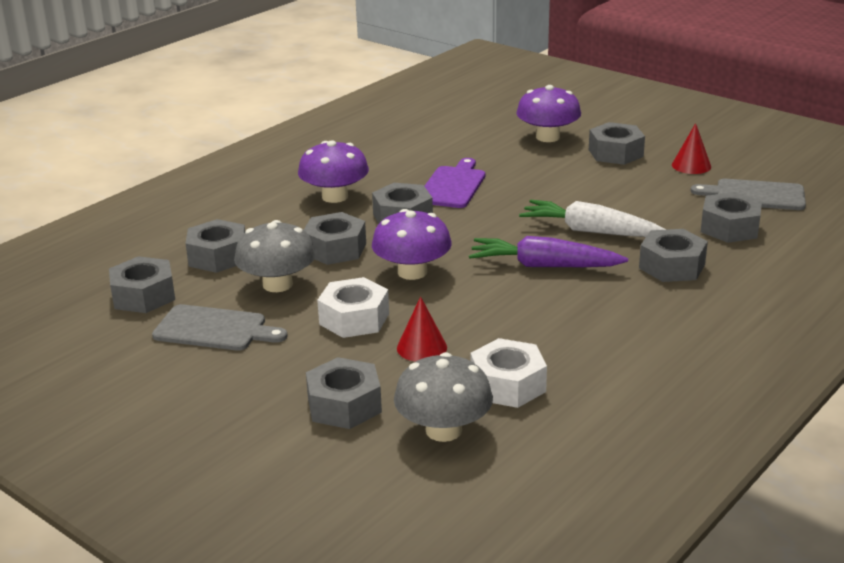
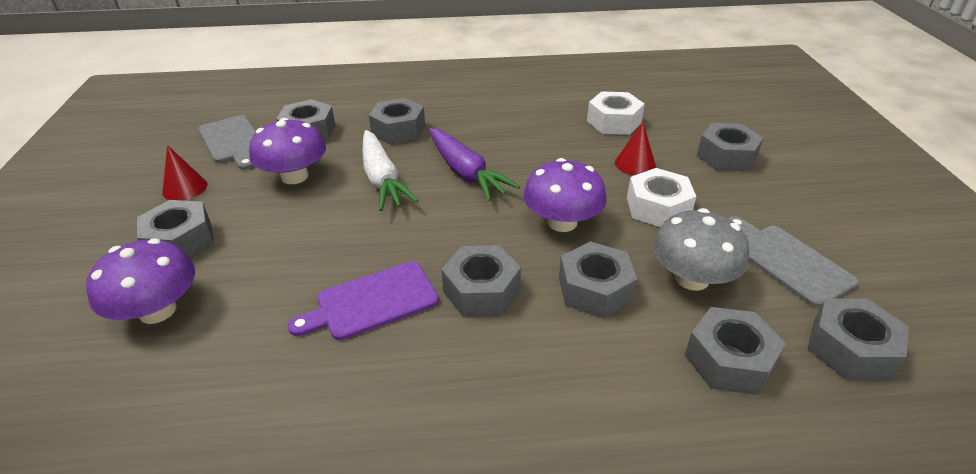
camera: 135 degrees left, 10 degrees up
(335, 197) = (502, 378): purple mushroom -> purple mushroom (294, 176)
(443, 430) = (680, 120): grey mushroom -> none

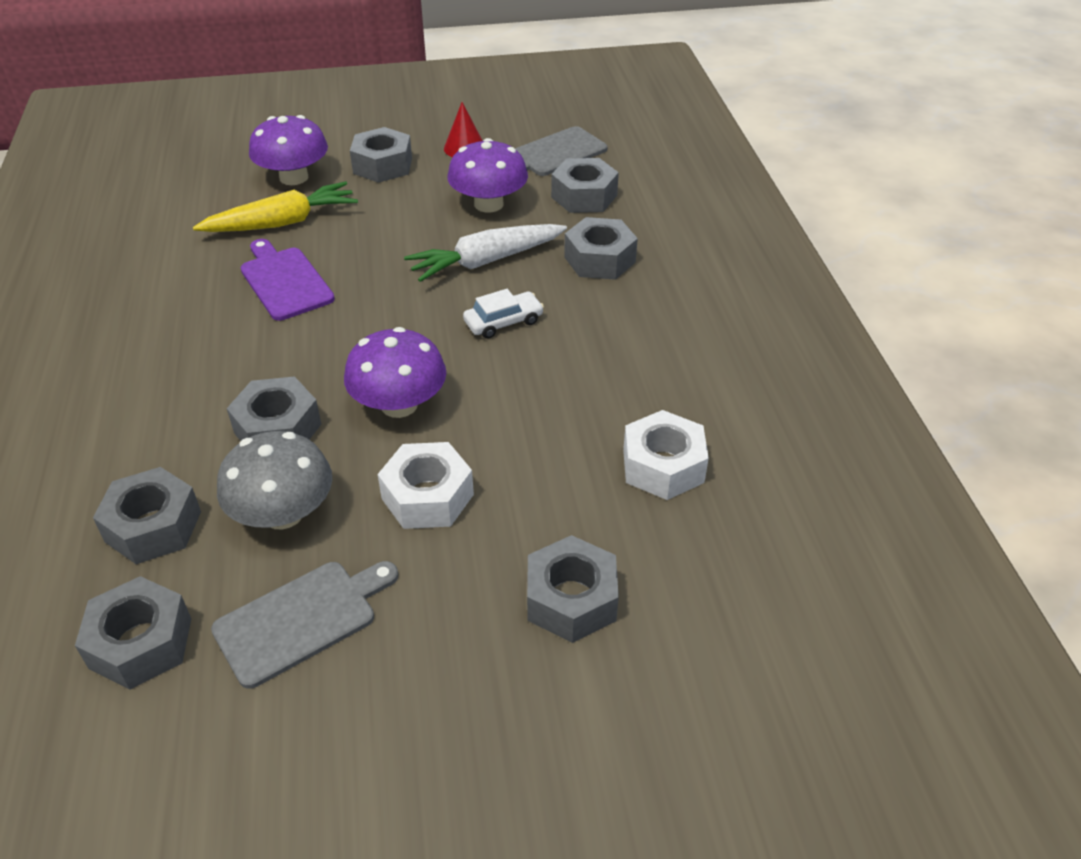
camera: 85 degrees right, 5 degrees up
(255, 312) = (282, 222): none -> yellow carrot
(466, 173) = (503, 322): purple carrot -> white car
(481, 290) = (289, 346): grey nut -> none
(635, 164) = (537, 482): red cone -> none

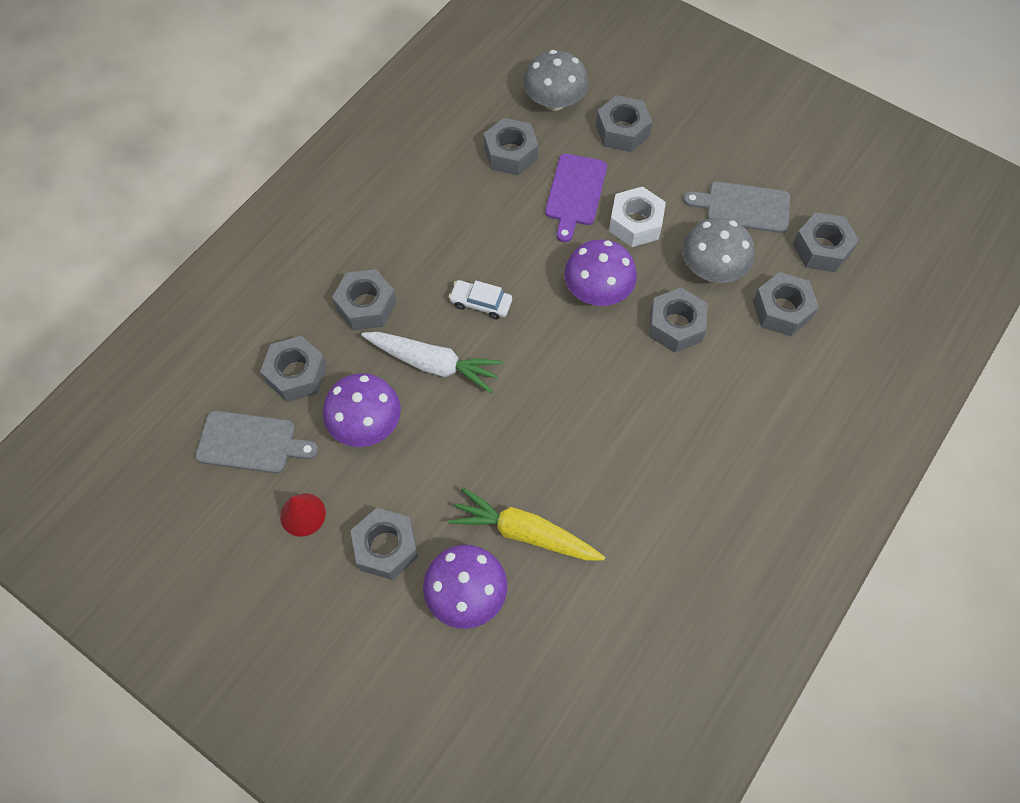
camera: 135 degrees left, 20 degrees up
(285, 281) = (576, 457): purple cutting board -> purple cutting board (575, 193)
(663, 466) = (511, 153): white nut -> grey nut
(704, 570) = (554, 101): none -> grey mushroom

